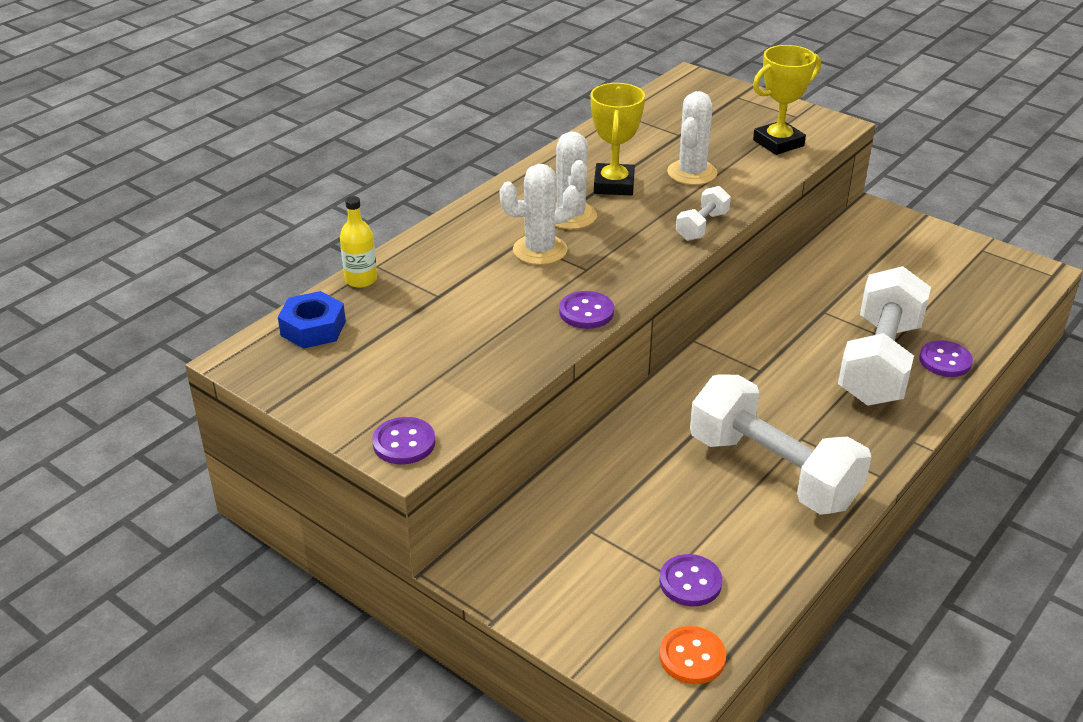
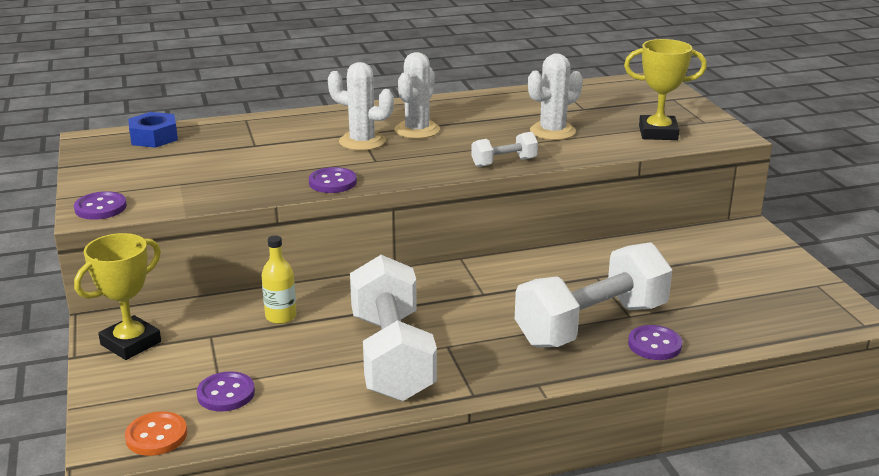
camera: 35 degrees right, 10 degrees down
(361, 279) = (223, 123): yellow bottle -> yellow bottle (281, 316)
(614, 185) = (480, 122): yellow trophy -> yellow trophy (131, 343)

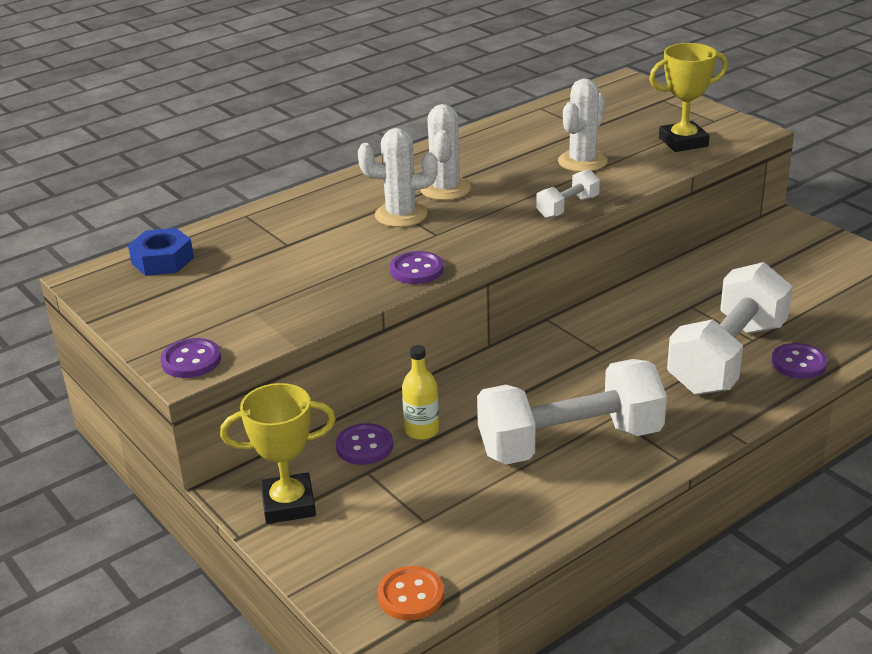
camera: 20 degrees left, 5 degrees up
(131, 343) = (288, 504): yellow trophy -> yellow trophy turned 60 degrees clockwise
(226, 394) = (441, 529): purple button -> purple button (364, 446)
(391, 356) = (570, 442): white dumbbell -> white dumbbell turned 75 degrees counterclockwise

